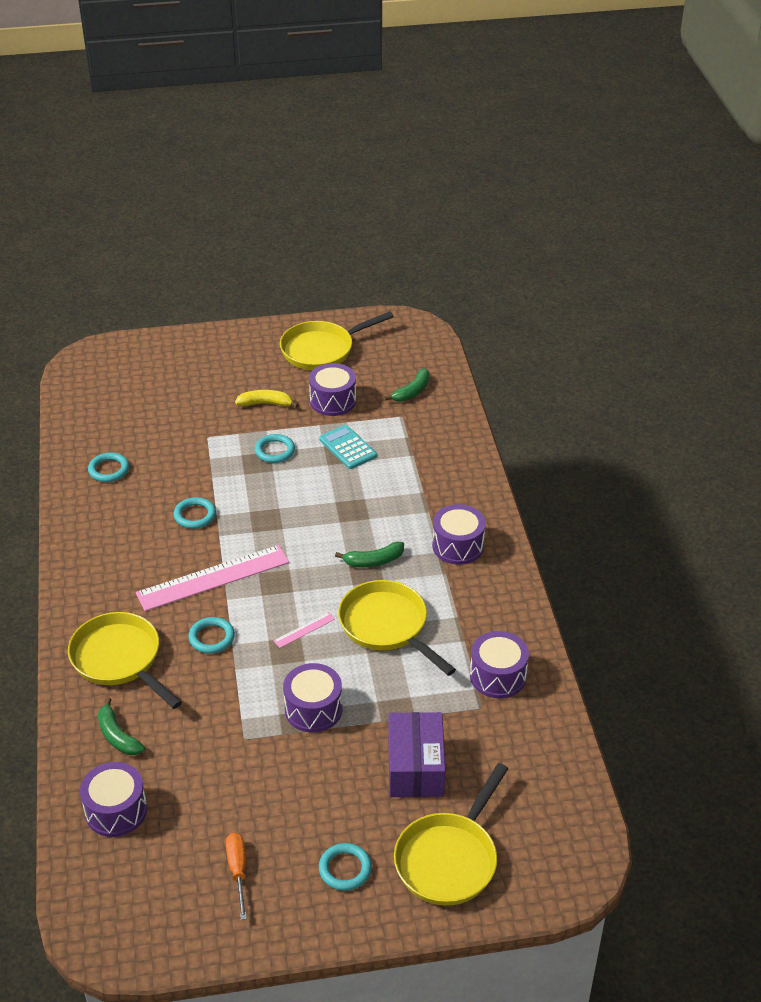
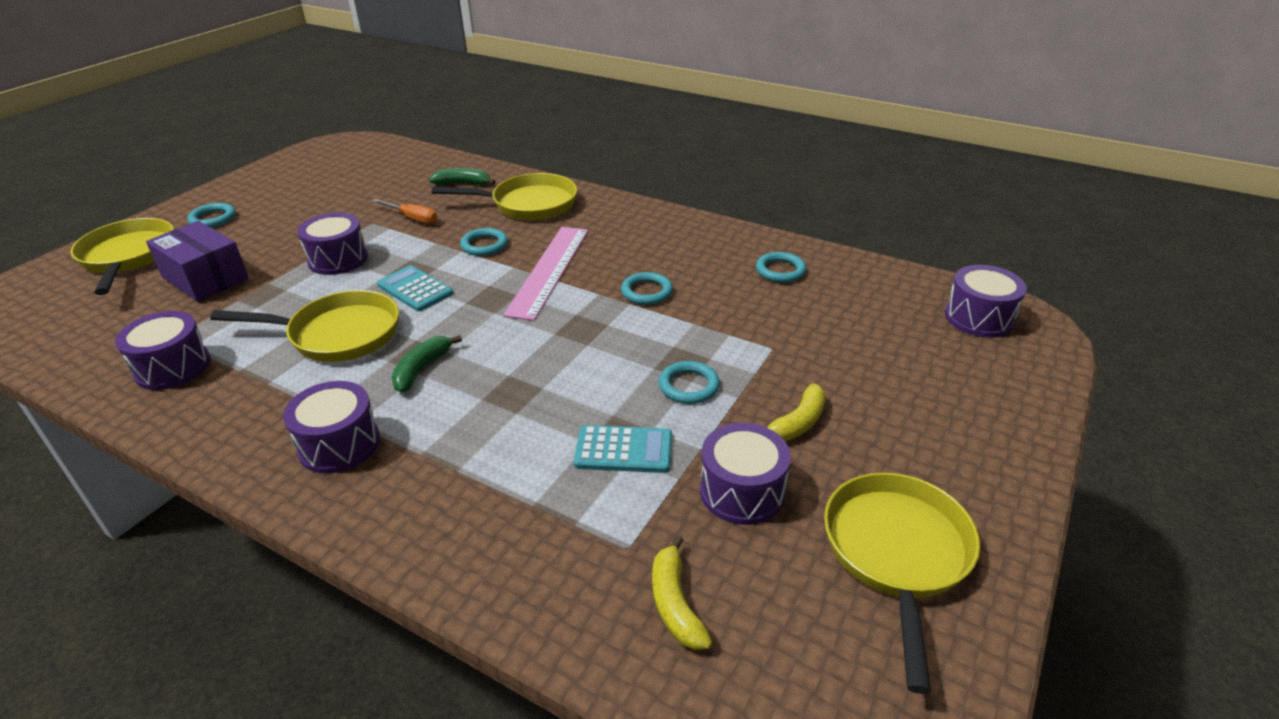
camera: 130 degrees right, 5 degrees down
(116, 810) = (409, 167): purple drum -> purple drum (979, 318)
(238, 871) = (292, 187): orange screwdriver -> orange screwdriver (412, 218)
(304, 630) = (415, 289): pink ruler -> turquoise calculator
(412, 391) = (675, 604): green banana -> yellow banana

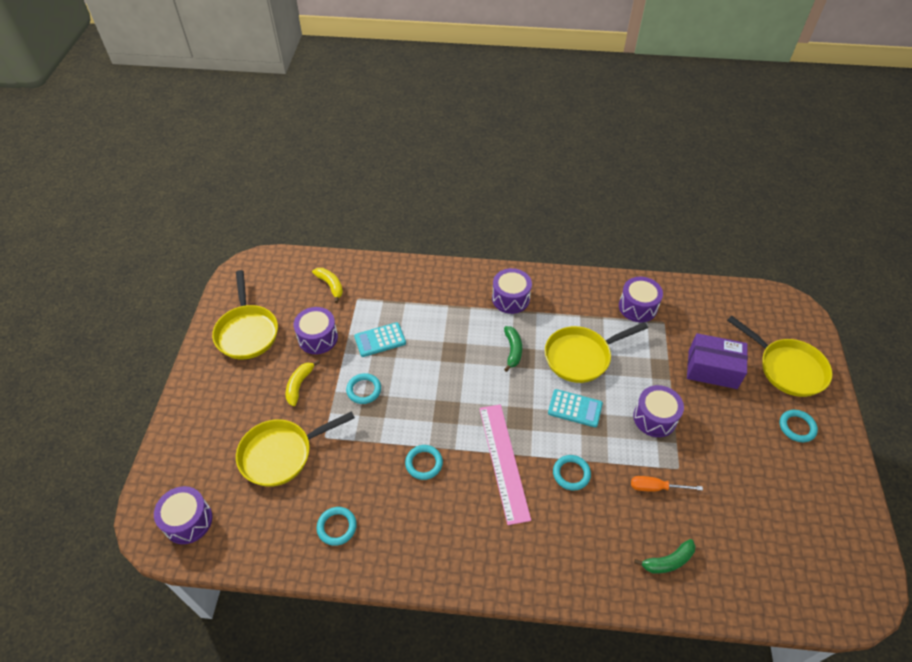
camera: 155 degrees right, 15 degrees up
(528, 204) = (583, 548): yellow pan -> yellow pan (281, 454)

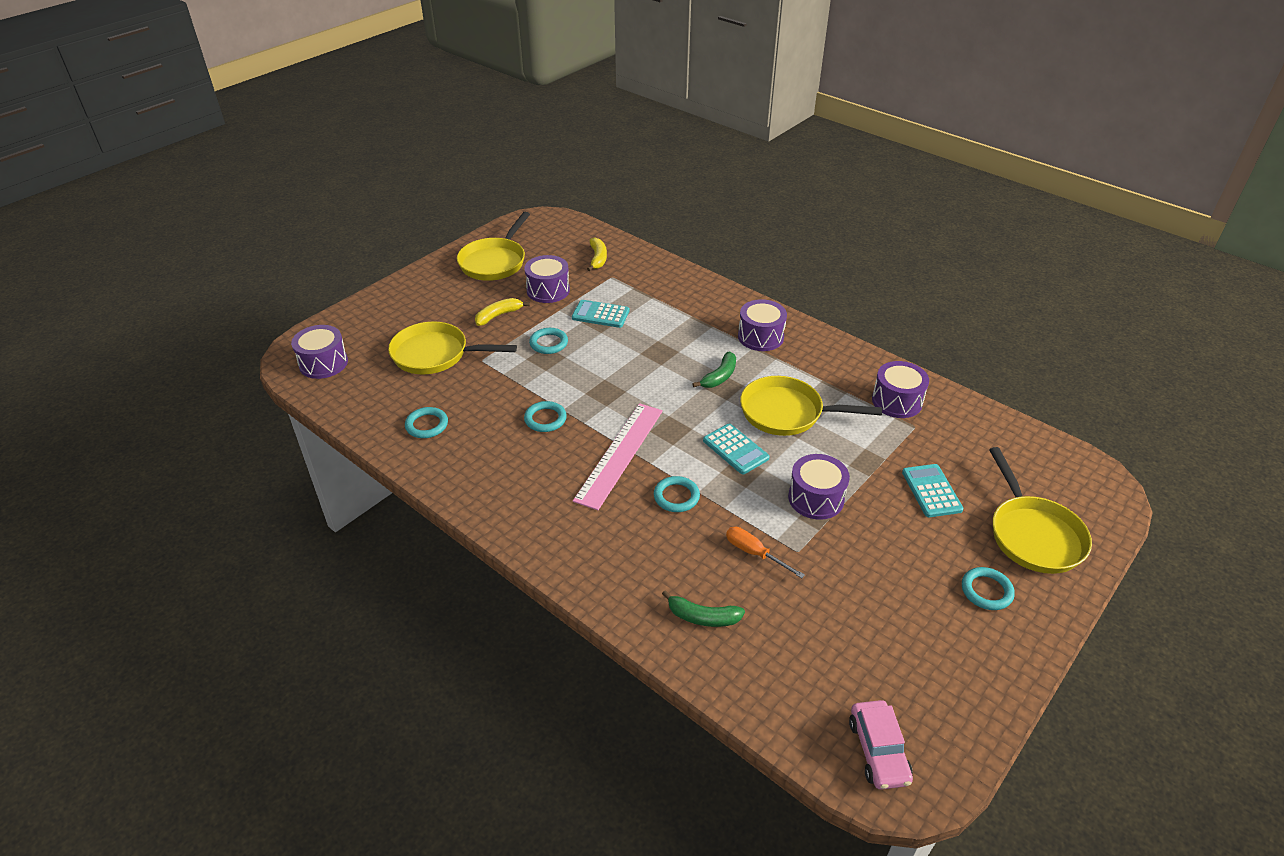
camera: 35 degrees right, 10 degrees down
(712, 369) = (931, 491): purple box -> turquoise calculator
(835, 586) = (878, 751): none -> pink car

